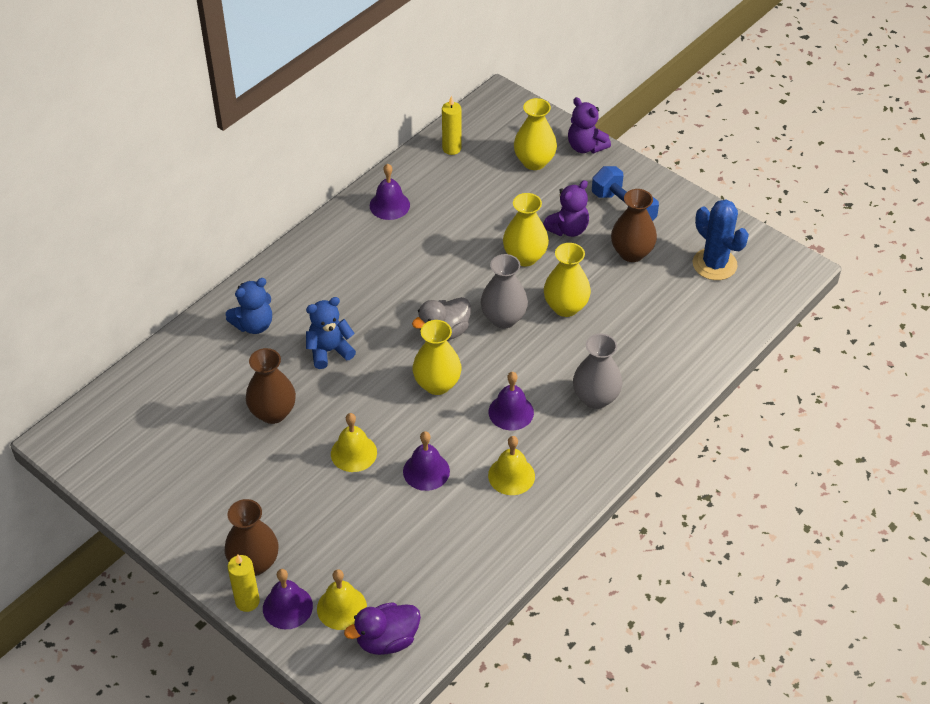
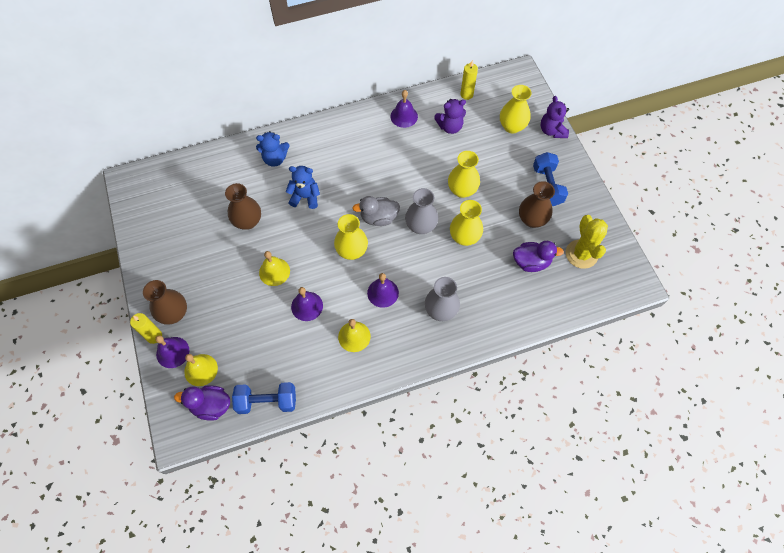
camera: 30 degrees right, 15 degrees up
(456, 599) = (267, 401): none -> blue dumbbell
(567, 229) = (502, 183): purple teddy bear -> purple teddy bear (450, 127)
(663, 298) = (531, 262): none -> purple duck
(714, 264) = (581, 254): blue cactus -> yellow cactus

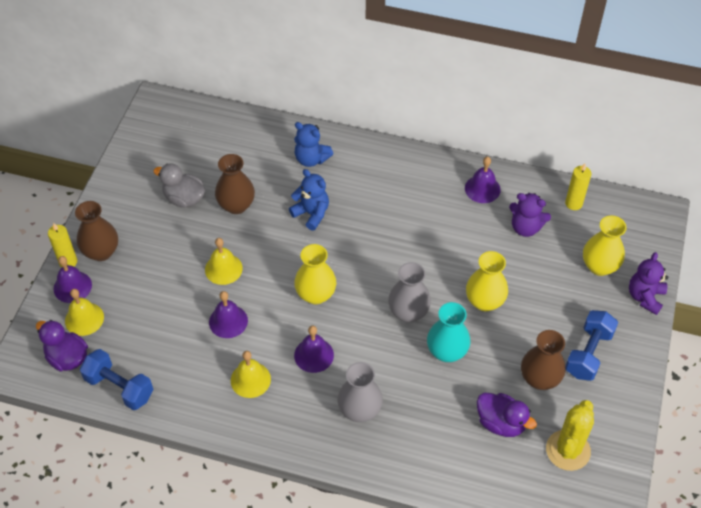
camera: 35 degrees right, 10 degrees down
(378, 218) = (370, 278): grey duck -> grey duck (184, 198)
(464, 237) = (446, 352): yellow vase -> turquoise vase

